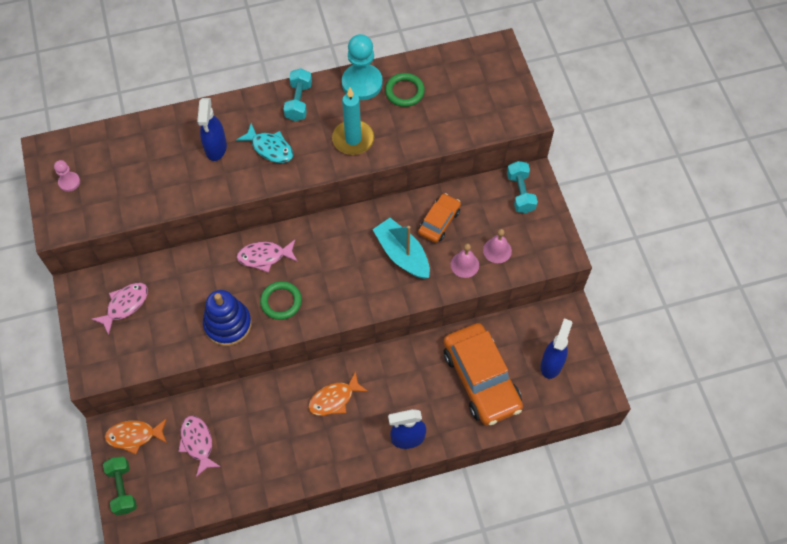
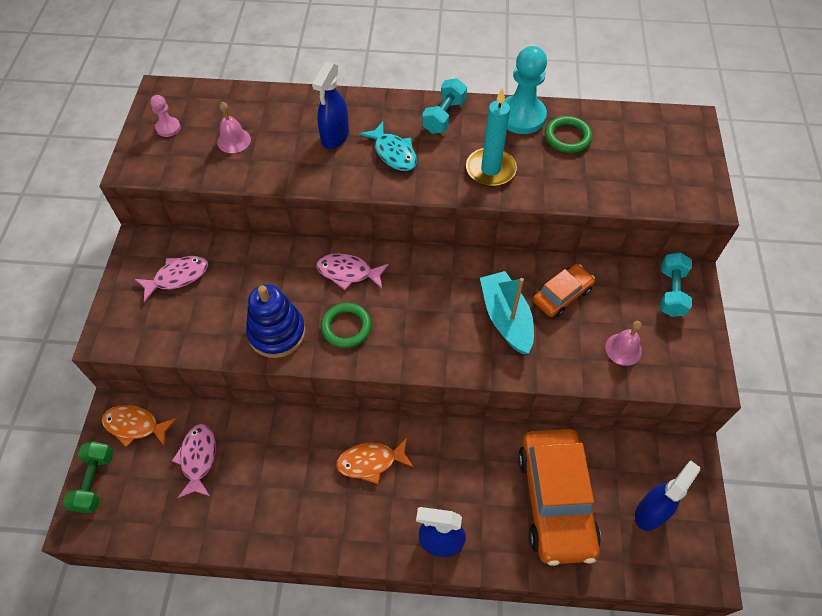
camera: 20 degrees right, 5 degrees down
(464, 264) = (577, 353): pink bell -> pink bell (234, 140)

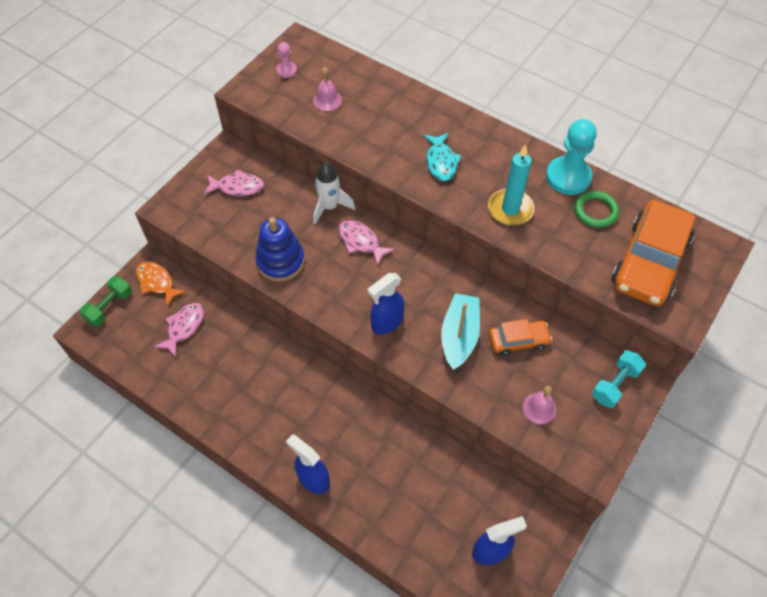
camera: 30 degrees right, 0 degrees up
(293, 252) = (330, 207): none -> white rocket
(334, 137) = (404, 130): blue spray bottle -> blue spray bottle (386, 322)
(346, 327) = (333, 282): green ring -> none
(371, 462) = (300, 394): orange fish -> none
(444, 116) = (502, 149): turquoise dumbbell -> none
(555, 500) = (420, 499): orange car -> orange car (649, 262)

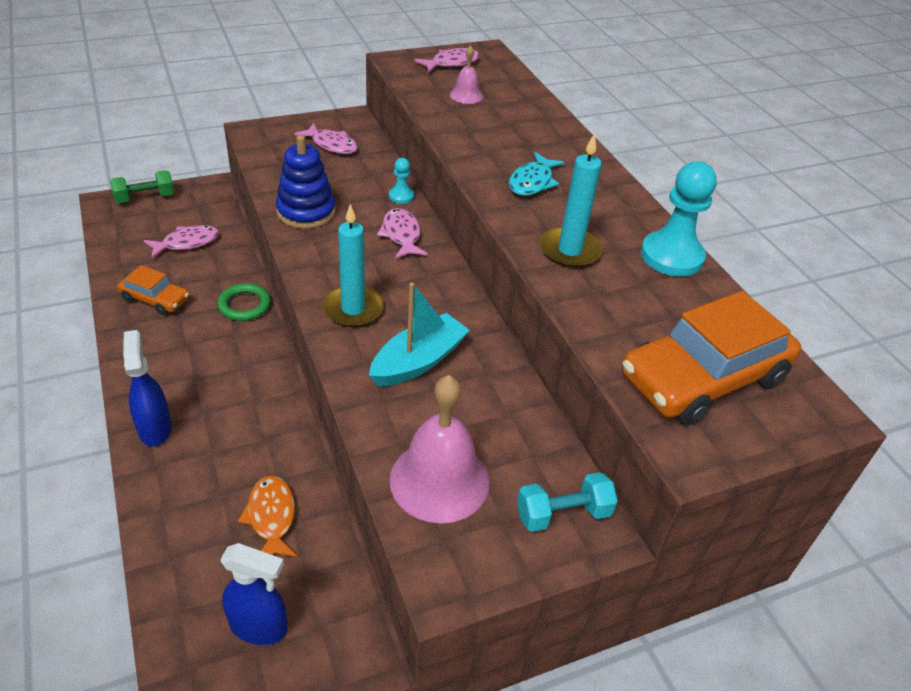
camera: 30 degrees right, 15 degrees down
(157, 282) = (203, 201): orange fish -> orange fish (271, 517)
(286, 70) = (451, 63): pink pawn -> pink fish
(330, 207) = (401, 196): white rocket -> turquoise pawn
(386, 322) = (353, 309): blue spray bottle -> turquoise candle
(518, 341) = (482, 402): orange car -> orange car (155, 299)
(539, 408) = (439, 480): pink bell -> pink bell, size x1.98
(595, 211) = (676, 299): green ring -> green ring (244, 305)

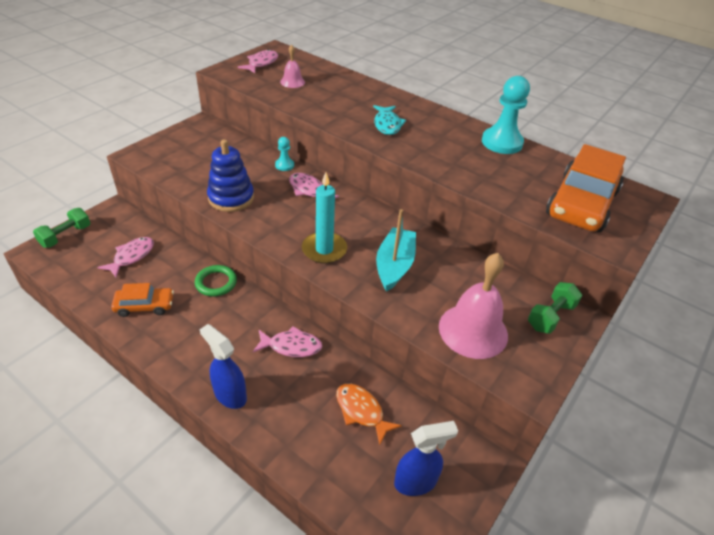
camera: 30 degrees left, 0 degrees up
(332, 145) = (204, 146): pink fish -> pink fish (291, 346)
(563, 514) = (550, 316): turquoise dumbbell -> green dumbbell
(569, 250) = (448, 158): turquoise candle -> none

